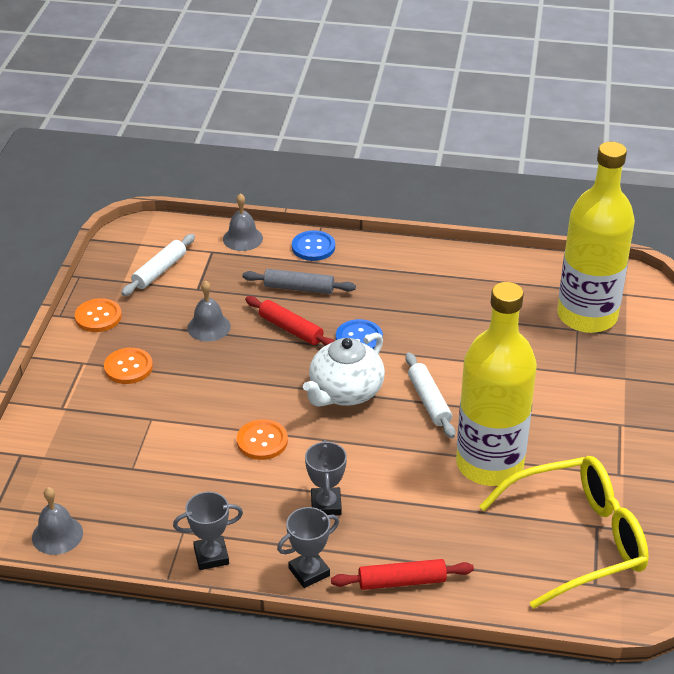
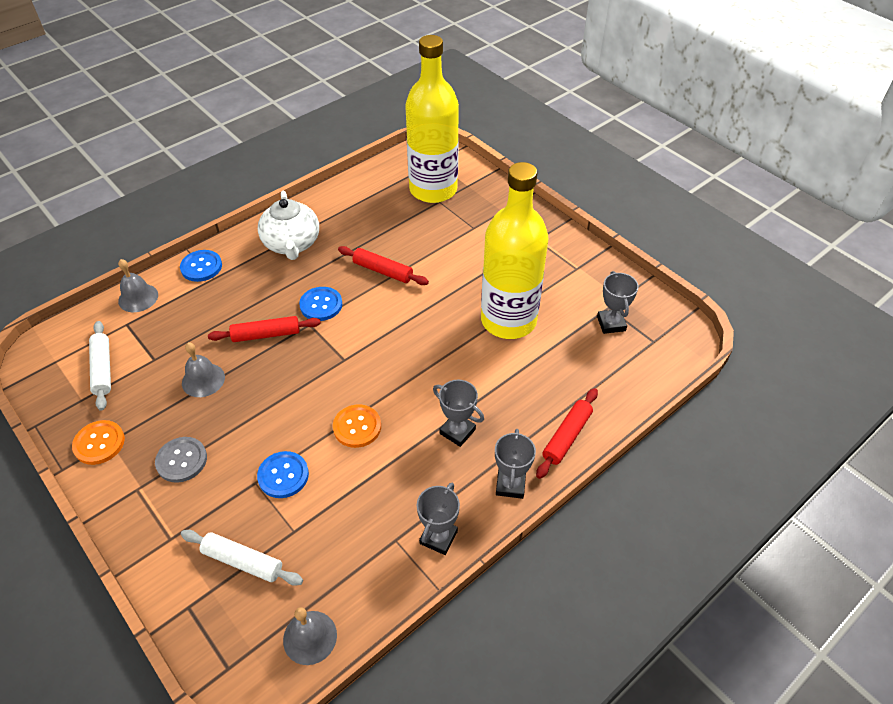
camera: 50 degrees left, 10 degrees up
(128, 367) = (181, 460): orange button -> grey button
(173, 429) = (283, 475): none -> blue button
(299, 288) = (231, 302): grey rolling pin -> none
(345, 392) = (363, 347): white teapot -> white teapot (292, 244)
(429, 401) = (421, 310): white rolling pin -> white rolling pin (243, 561)
(443, 349) = (383, 271): none -> red rolling pin
(578, 539) = (611, 323): yellow glasses -> grey trophy

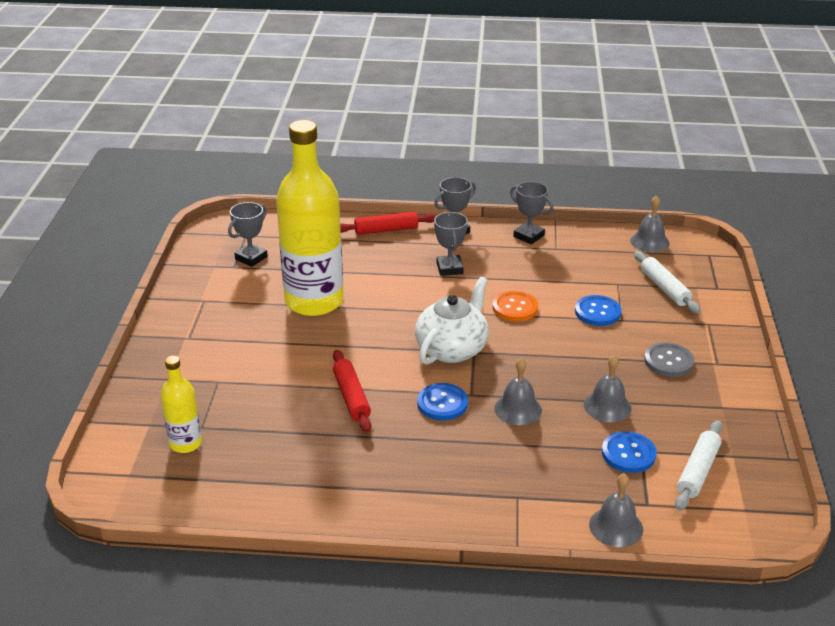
camera: 135 degrees left, 15 degrees down
(99, 443) = (733, 410): orange button -> none
(201, 267) = (519, 519): blue button -> blue button (628, 454)
(266, 334) = (518, 409): red rolling pin -> grey bell
(292, 244) = (400, 481): white teapot -> white teapot (452, 349)
(433, 189) = (185, 443): yellow bottle -> yellow bottle, size x0.47
(438, 537) = (528, 236): grey trophy -> grey trophy turned 60 degrees clockwise

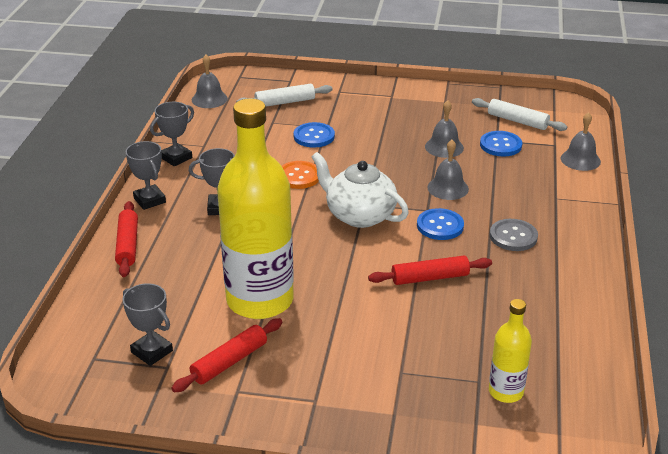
camera: 85 degrees left, 0 degrees up
(237, 294) = (229, 362): none -> red rolling pin
(668, 361) = (387, 114): grey button -> grey button (513, 236)

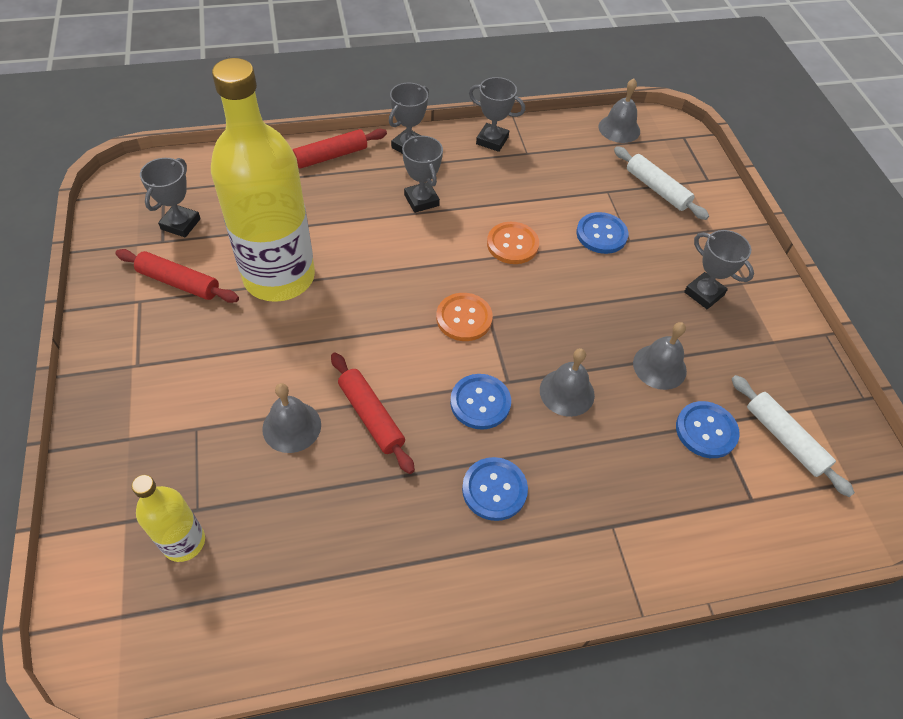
camera: 65 degrees right, 20 degrees up
(359, 215) = (464, 318): white teapot -> orange button
(392, 113) = (704, 293): none -> grey trophy
(513, 236) = (494, 489): grey button -> blue button
(517, 121) = (784, 439): white rolling pin -> white rolling pin turned 45 degrees counterclockwise
(580, 160) = (732, 543): grey bell -> grey bell (291, 426)

